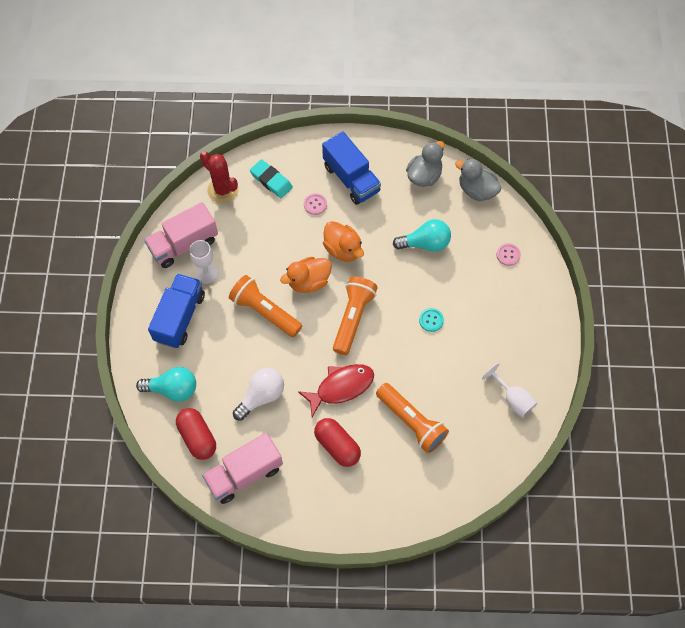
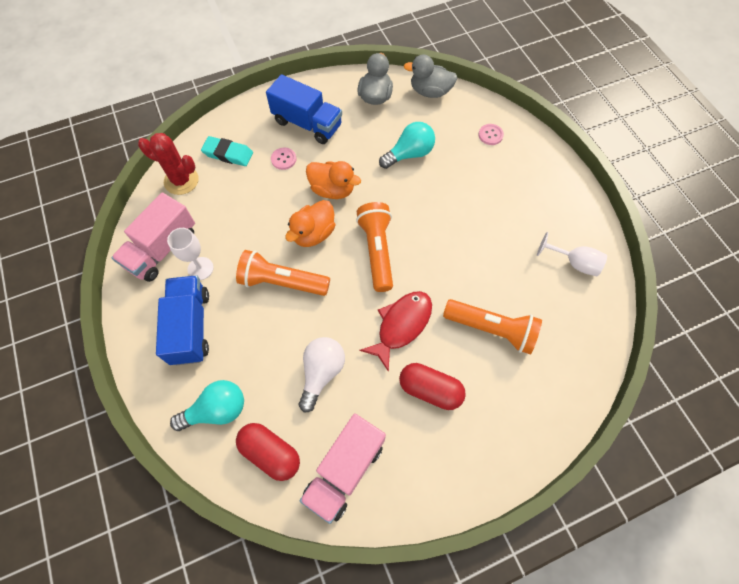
camera: 25 degrees left, 0 degrees up
(431, 320) = (454, 221): turquoise button -> none

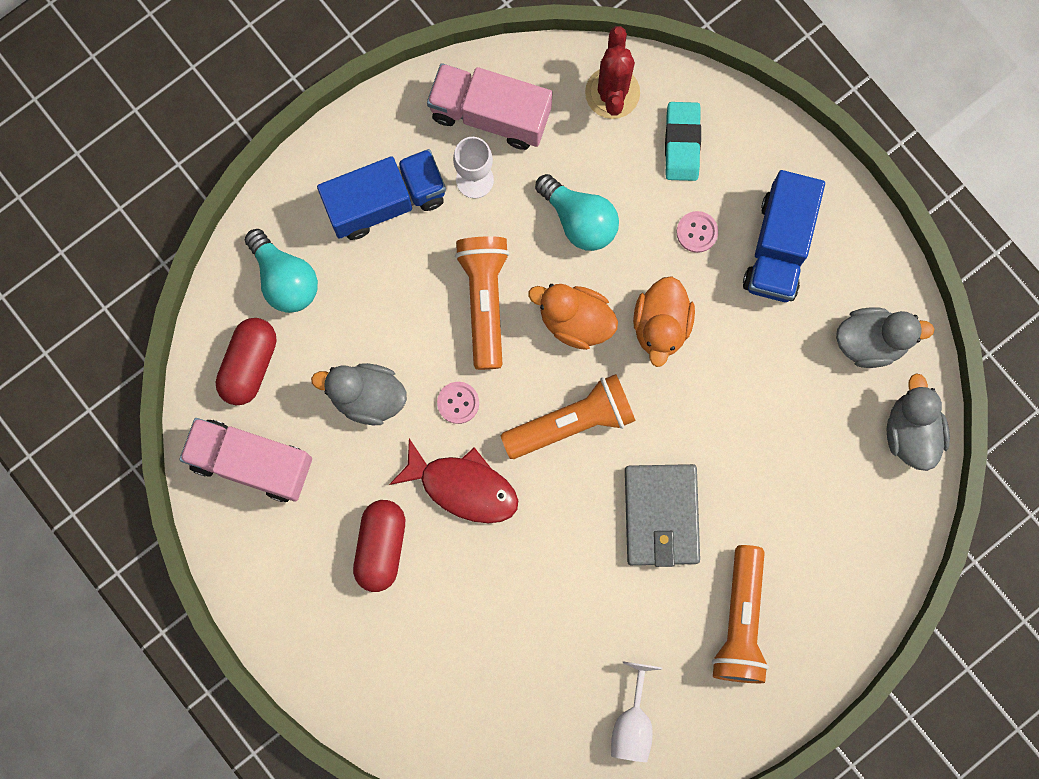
camera: 75 degrees right, 15 degrees up
(321, 373) = (367, 397): white light bulb -> grey duck
(409, 154) = (765, 428): turquoise light bulb -> turquoise light bulb (579, 220)
(448, 217) = (661, 516): none -> grey wallet
(490, 135) = (845, 554): pink button -> pink button (458, 403)
(491, 329) = (490, 615): orange flashlight -> orange flashlight (740, 621)

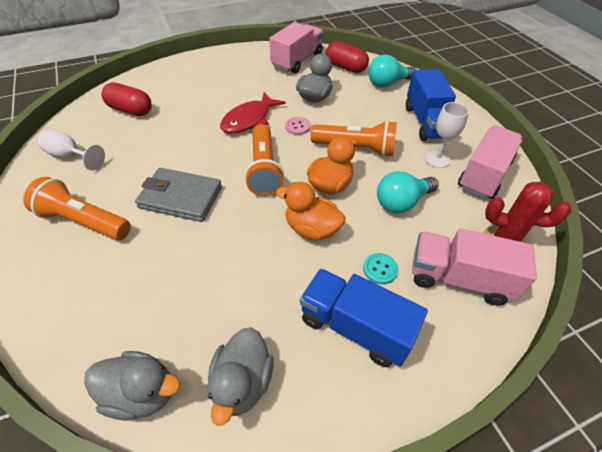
camera: 105 degrees right, 30 degrees down
(381, 547) = (234, 89): red capsule -> red capsule (130, 110)
(682, 143) = (459, 278): turquoise eraser -> pink truck
(697, 232) = (380, 269): pink button -> turquoise button

